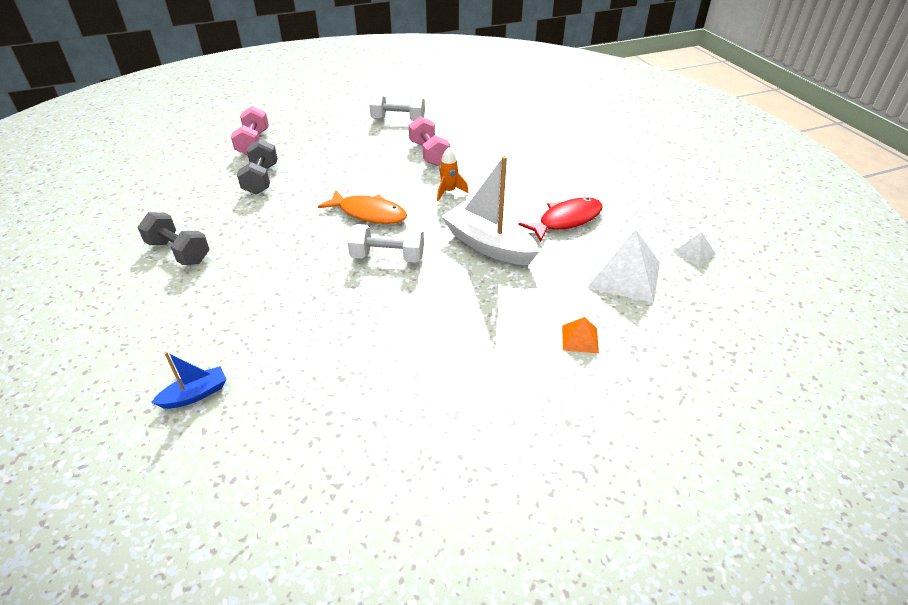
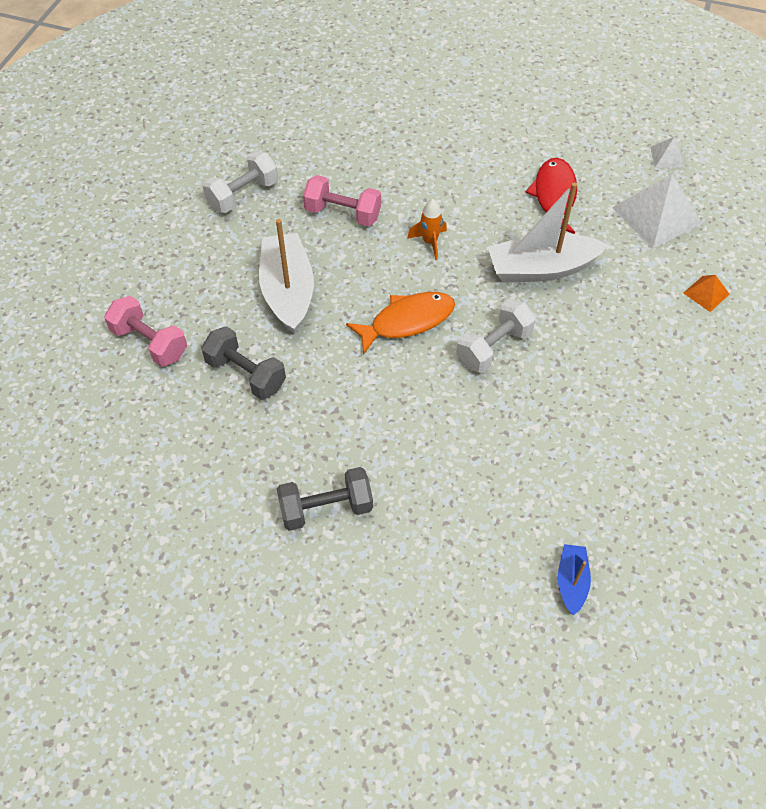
camera: 50 degrees left, 15 degrees up
(342, 164) = (288, 291): none -> white boat

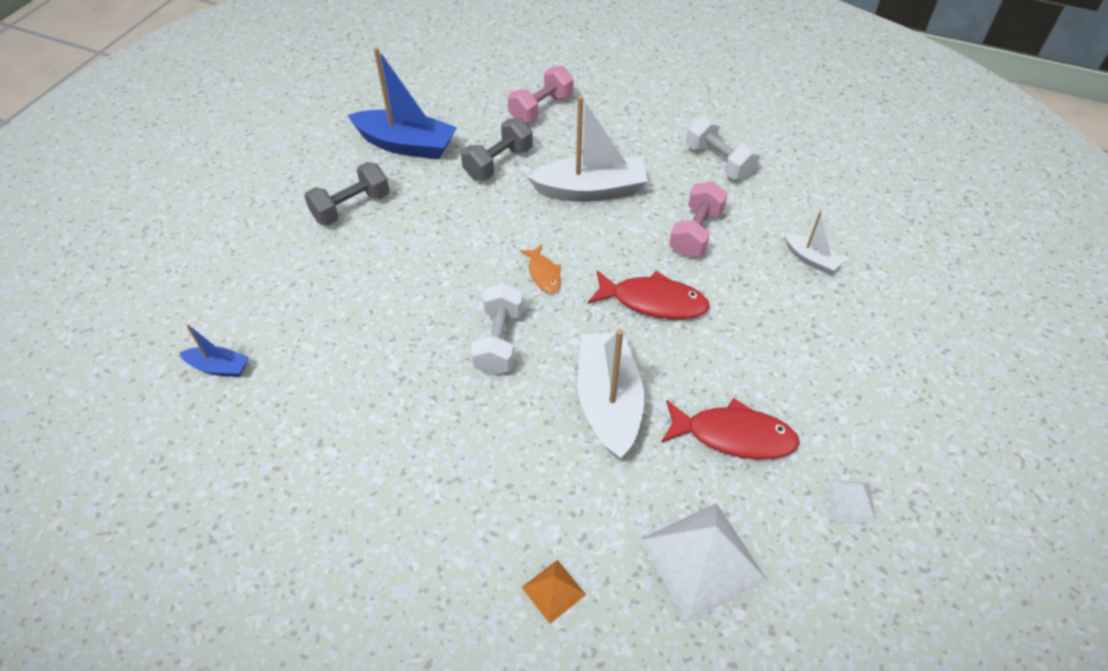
camera: 95 degrees right, 5 degrees down
(213, 471) = (406, 145): none -> blue boat
(326, 508) = (351, 207): grey dumbbell -> grey dumbbell turned 60 degrees clockwise
(367, 143) = (810, 259): none -> white boat
(407, 321) = (543, 274): orange fish -> orange fish, size x0.58
(429, 242) = (653, 301): orange rocket -> red fish
(493, 347) = (499, 341): white dumbbell -> white dumbbell turned 45 degrees clockwise
(667, 157) = (830, 605): white pyramid -> white pyramid (851, 501)

